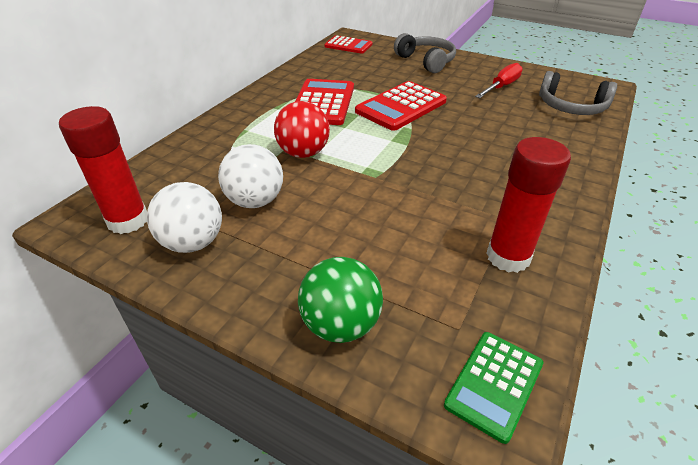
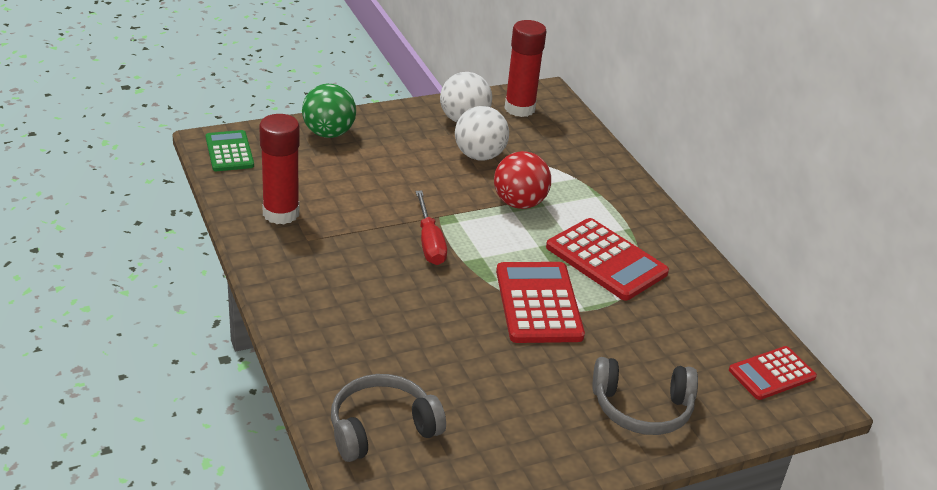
camera: 125 degrees right, 5 degrees down
(501, 87) = (494, 415): red screwdriver -> red screwdriver (429, 242)

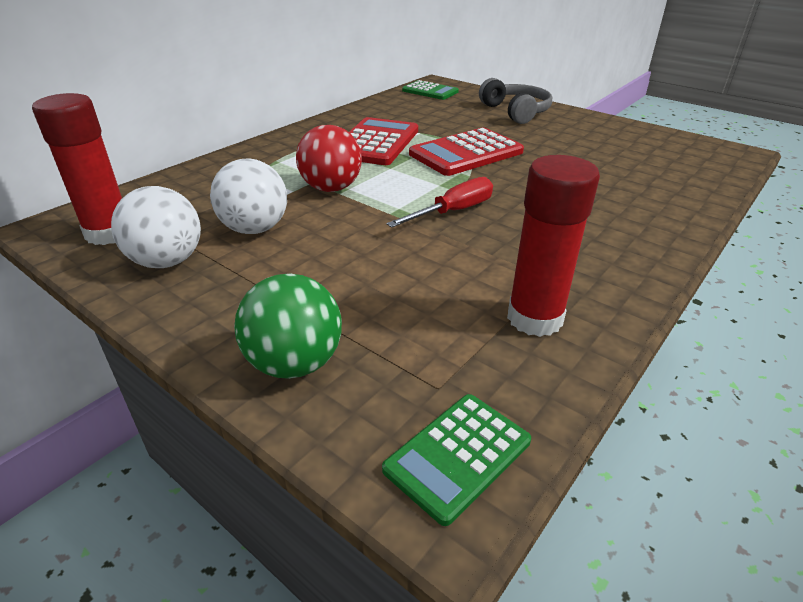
camera: 115 degrees left, 0 degrees up
(382, 428) = (682, 170): grey headphones -> none
(772, 374) = (430, 91): red calculator -> green calculator

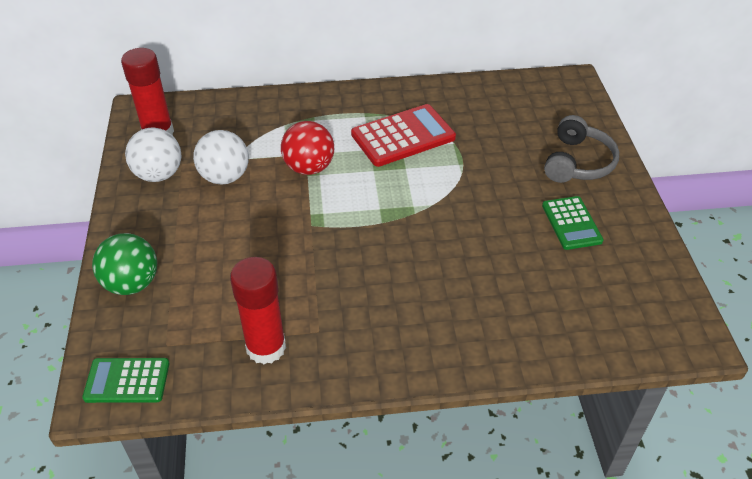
camera: 45 degrees right, 10 degrees up
(430, 91) = (546, 91): green calculator -> green calculator (571, 223)
(453, 211) = (349, 239): red screwdriver -> none
(466, 153) = (450, 188): red calculator -> none

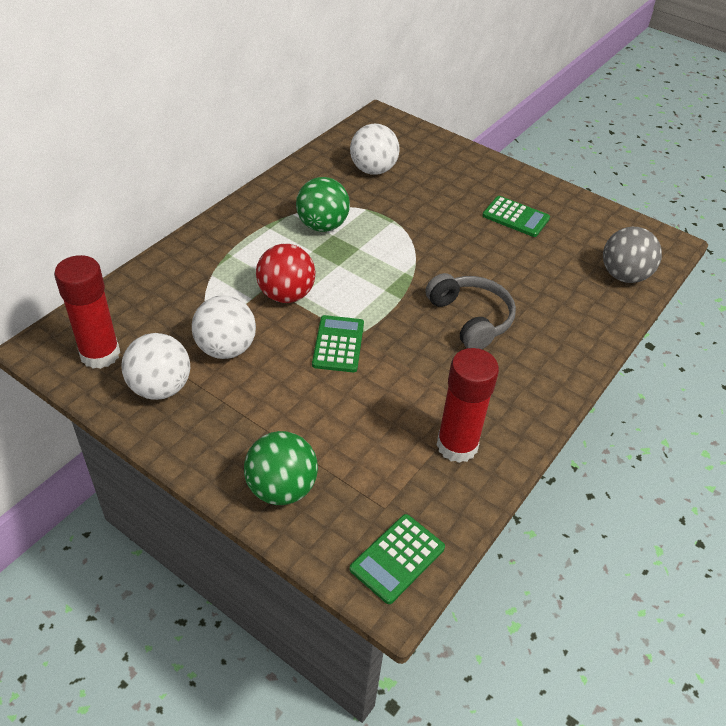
camera: 50 degrees left, 0 degrees up
(293, 222) = (338, 344): none -> green calculator
(403, 136) = (322, 226): red calculator -> green ball
(503, 117) = (373, 170): none -> white ball
(577, 162) = (463, 174): grey headphones -> grey headphones (470, 319)
(600, 334) = (624, 276): none -> grey ball

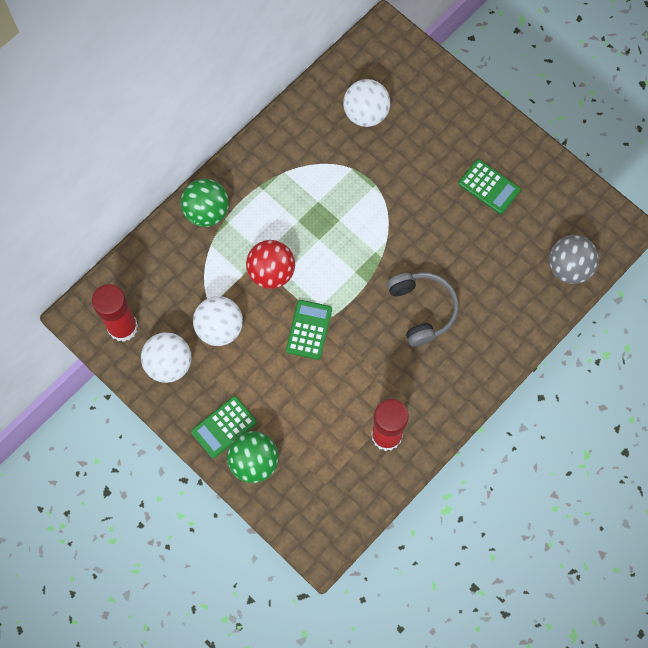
camera: 10 degrees right, 25 degrees up
(322, 226) = (310, 189): green ball -> green ball (207, 212)
(397, 558) = (328, 524): green calculator -> green calculator (224, 427)

